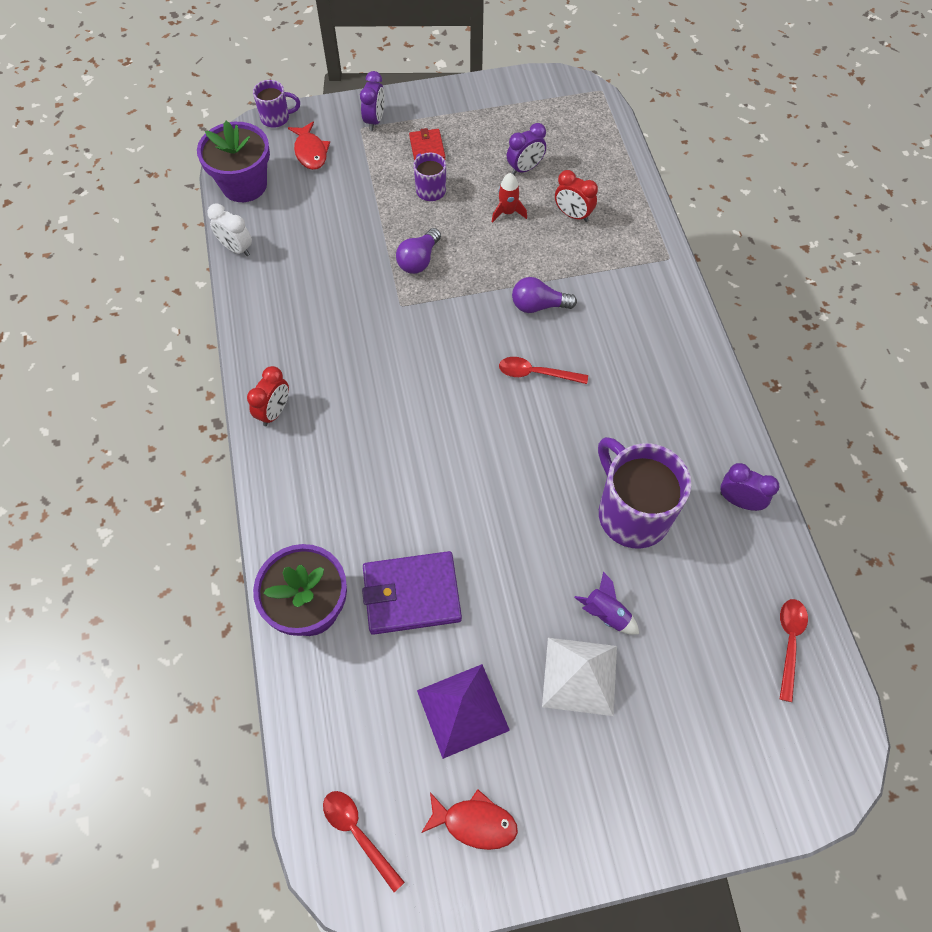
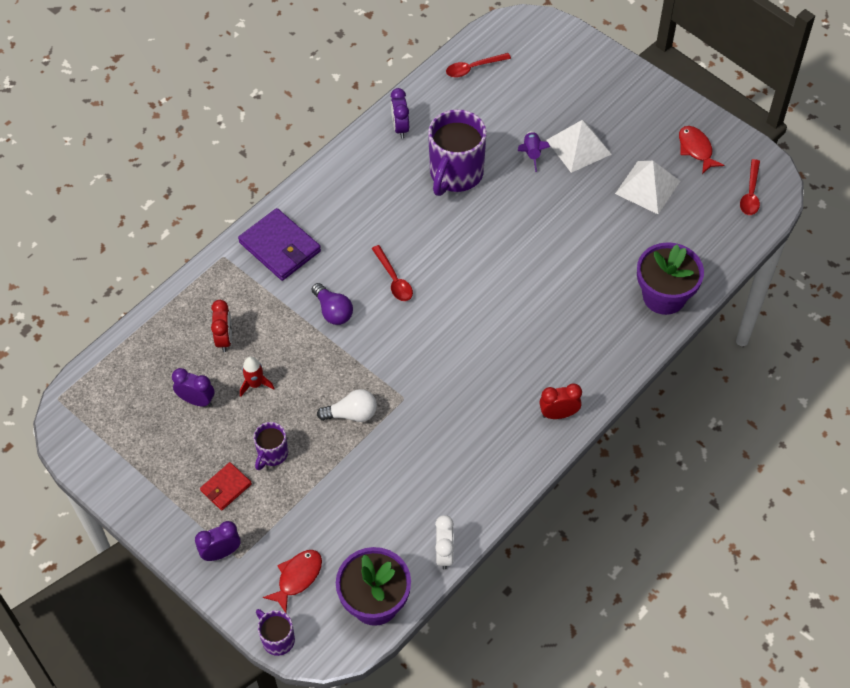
camera: 125 degrees left, 5 degrees down
(411, 594) = (608, 251): purple wallet -> purple wallet (280, 247)
(419, 260) = (352, 414): purple light bulb -> white light bulb
(462, 710) = (647, 187): purple pyramid -> white pyramid

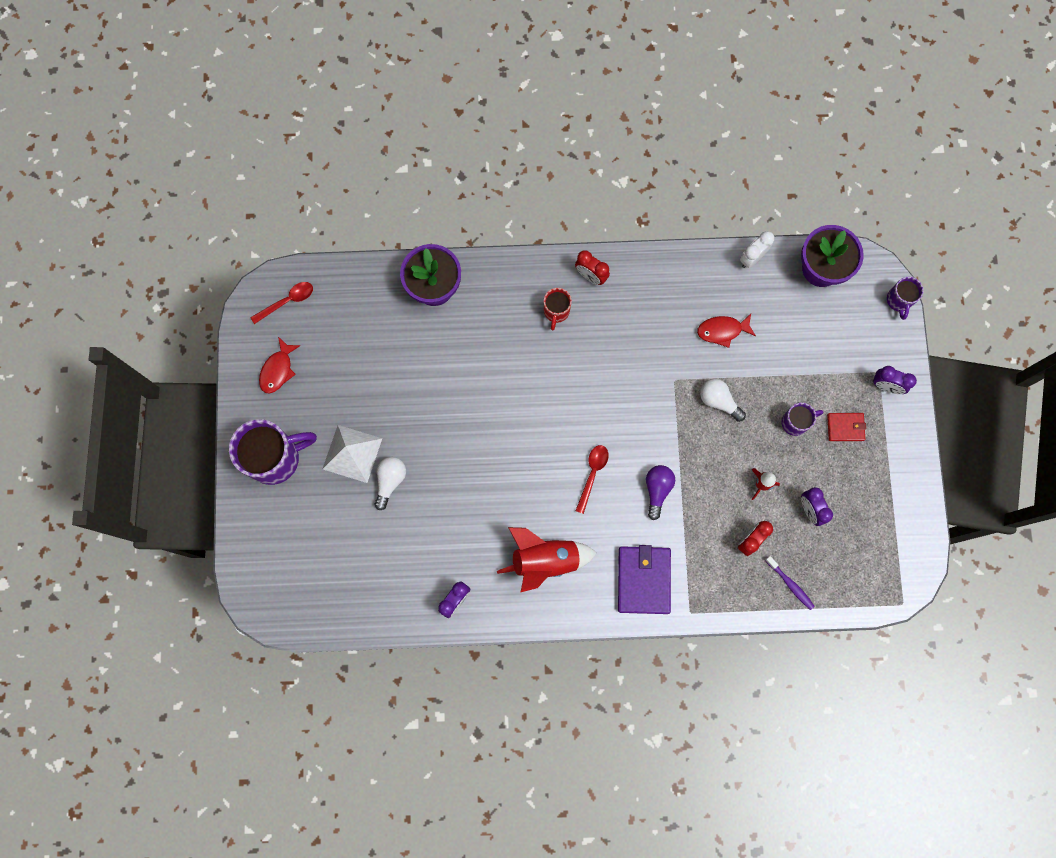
camera: 135 degrees left, 20 degrees up
(163, 336) = (790, 584): none -> purple toothbrush
(297, 578) = (853, 326): red fish -> red fish (722, 331)
(366, 200) = (545, 560): none -> red rocket
(455, 174) = (461, 518): purple mug -> purple mug (275, 458)
(473, 68) = (344, 602): red spoon -> none
(532, 154) = (390, 481): purple rocket -> white light bulb
(553, 363) = (556, 311): none -> red mug
(647, 187) = (346, 374): white pyramid -> none

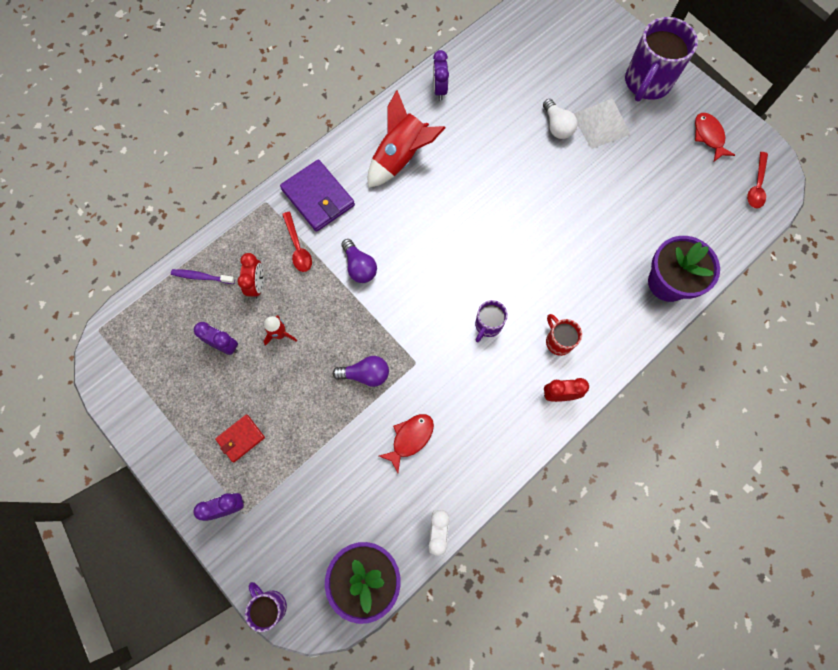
camera: 140 degrees right, 5 degrees down
(592, 474) = (418, 240): red spoon -> red spoon (298, 247)
(718, 401) = (366, 374): white light bulb -> purple light bulb
(795, 422) = (287, 408): purple mug -> purple mug (488, 325)

